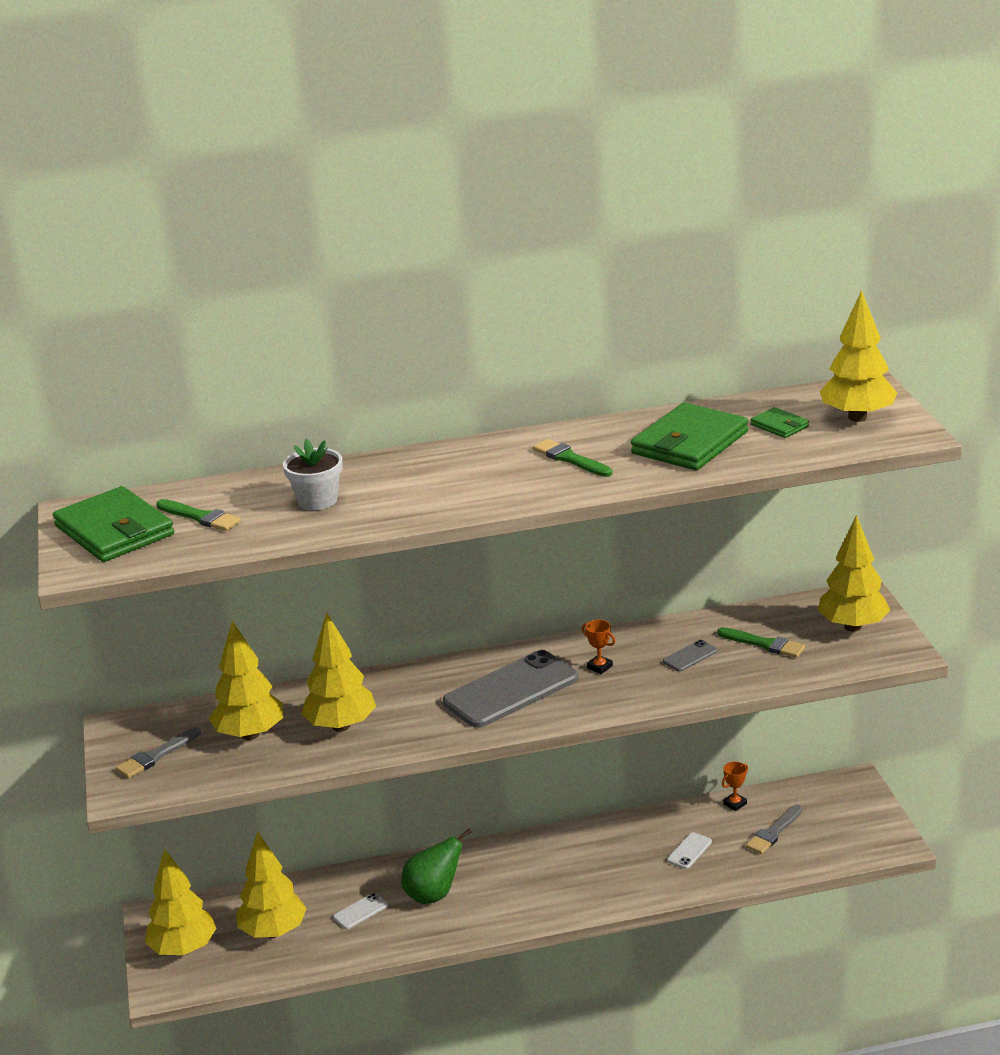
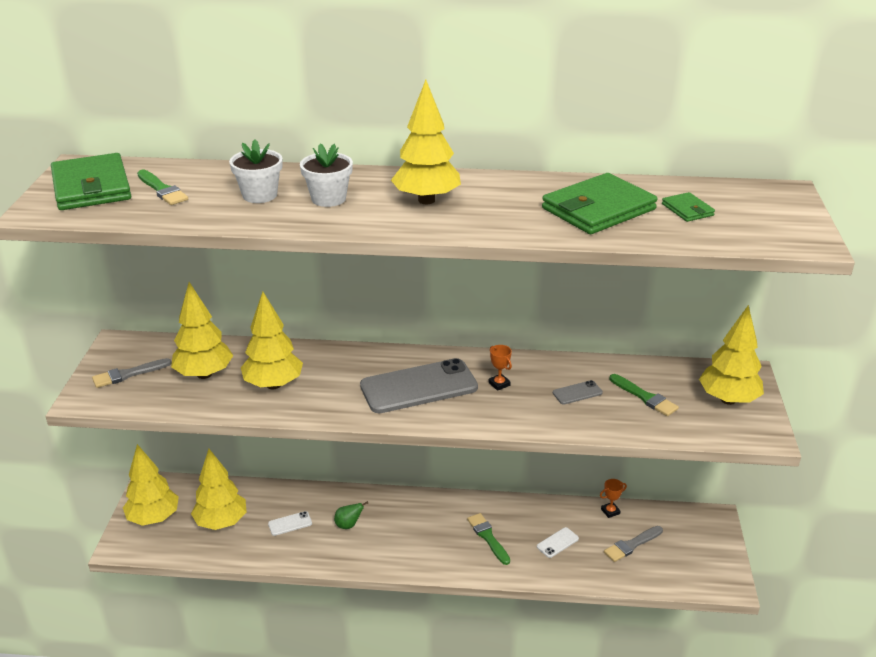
camera: 15 degrees right, 5 degrees up
(397, 489) = (328, 198): none -> white flower pot
(433, 895) = (348, 525): green pear -> green pear, size x0.57
(570, 459) = (487, 202): green brush -> green brush (488, 537)
(857, 417) = (763, 216): yellow tree -> yellow tree (426, 200)

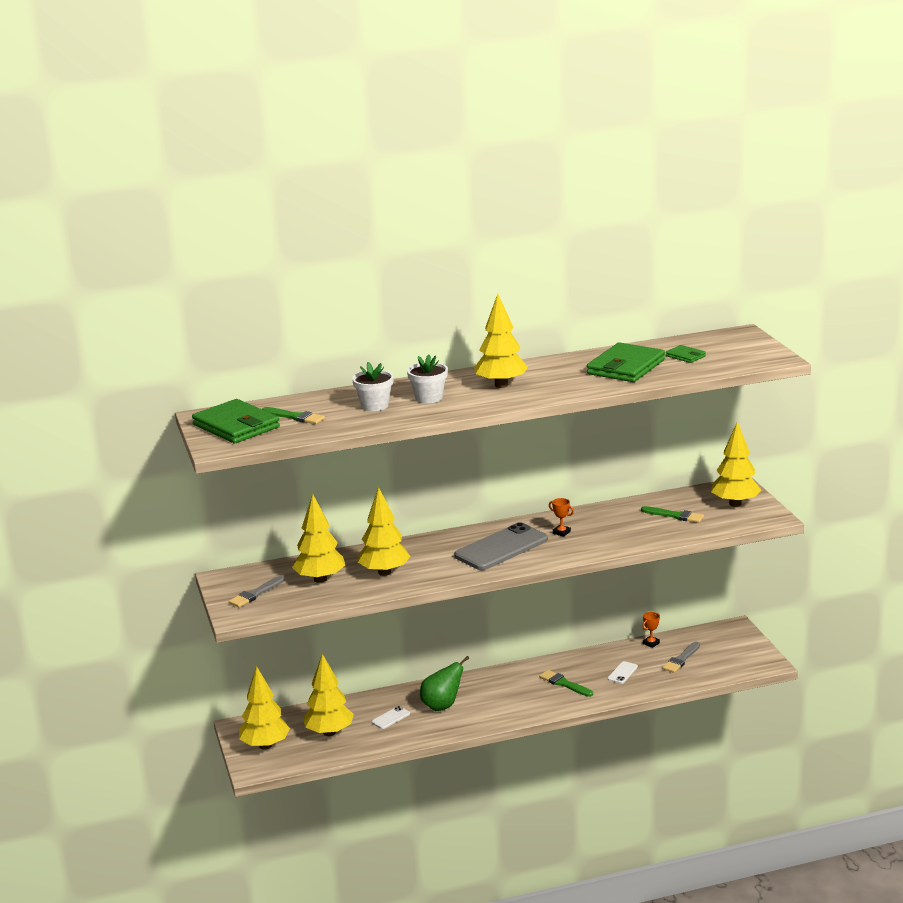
camera: 20 degrees left, 10 degrees down
(348, 525) = (442, 706): green pear -> green pear, size x1.76
(577, 393) = (624, 524): grey phone -> none

